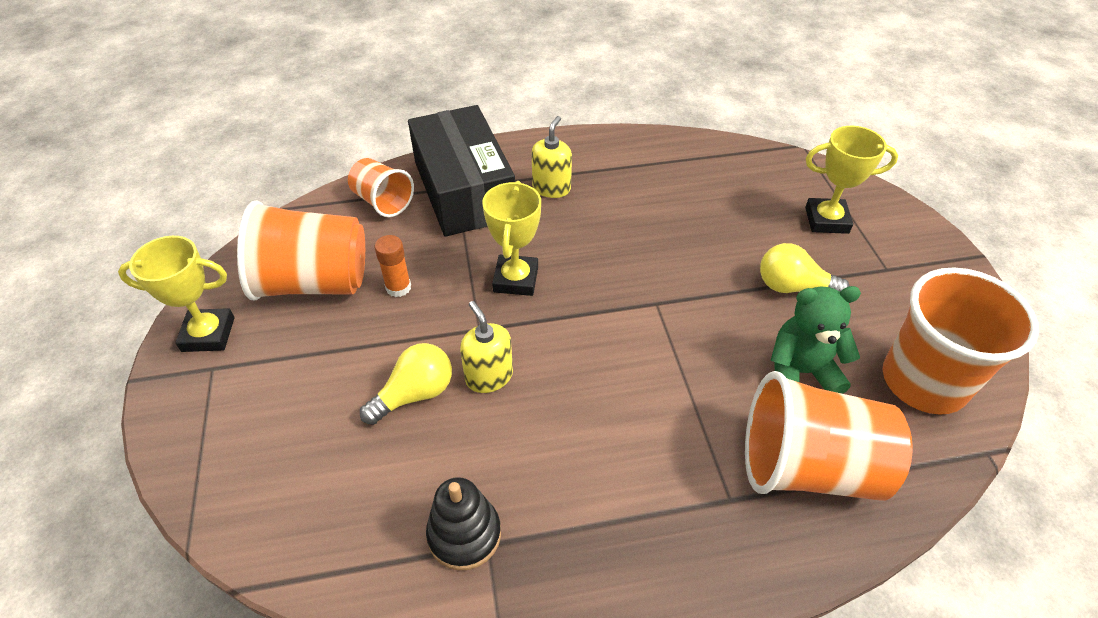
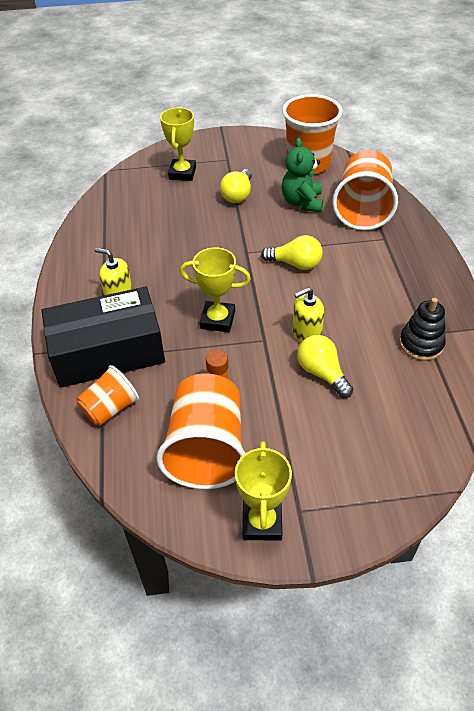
camera: 85 degrees left, 0 degrees up
(639, 363) = (295, 264): none -> yellow light bulb

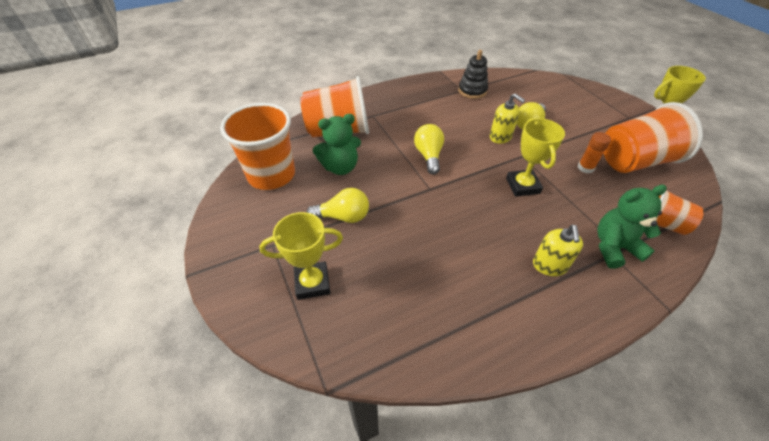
camera: 110 degrees left, 0 degrees up
(108, 351) = (614, 247): black box -> green teddy bear

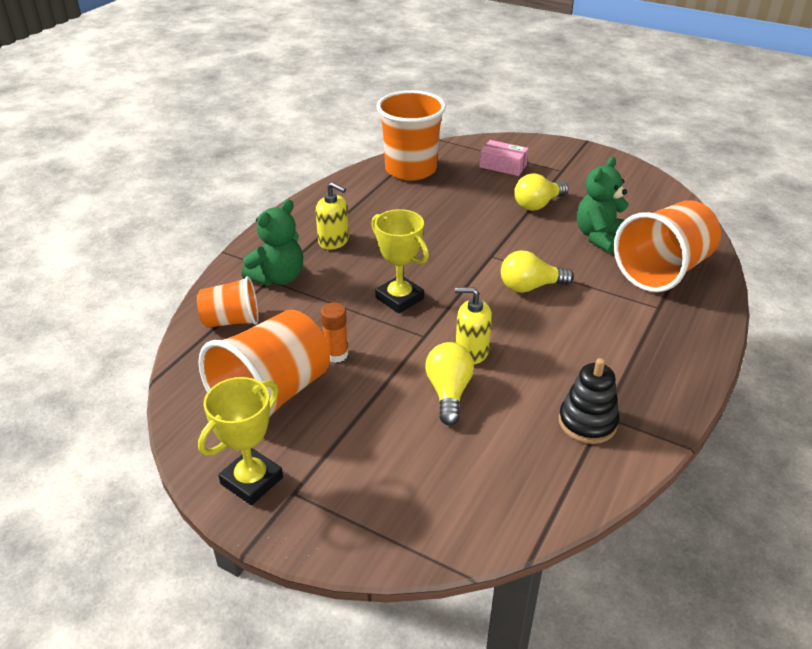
camera: 145 degrees right, 10 degrees down
(271, 175) = (646, 206): orange cup -> orange cup (410, 169)
(312, 283) = (503, 166): yellow trophy -> pink box
(428, 156) = (530, 287): yellow light bulb -> yellow light bulb turned 120 degrees clockwise
(549, 265) = (333, 241): yellow soap dispenser -> yellow soap dispenser turned 150 degrees clockwise

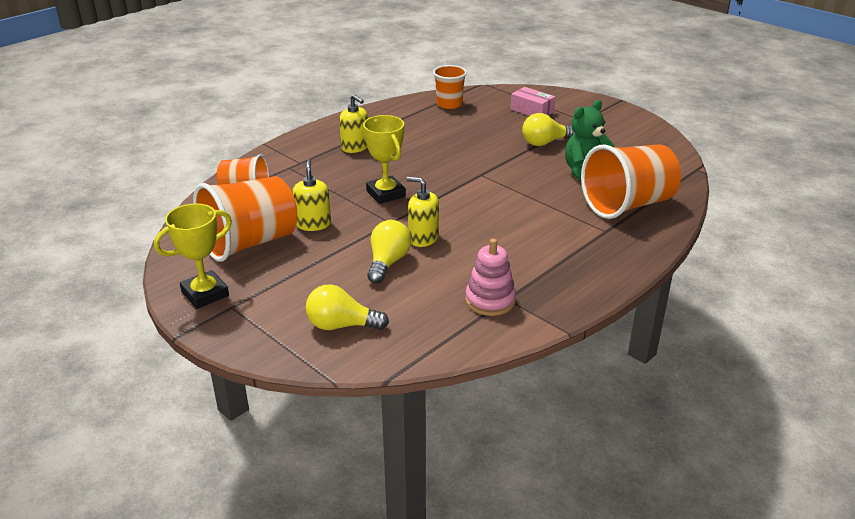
camera: 15 degrees right, 5 degrees down
(278, 277) = (297, 166): green teddy bear -> none
(336, 354) = (313, 224): orange glue stick -> yellow soap dispenser
(410, 169) = (449, 104): orange cup -> orange cup, size x0.57
(530, 287) = (500, 201): yellow light bulb -> yellow light bulb (341, 325)
(587, 422) = (490, 300): black stacking toy -> pink stacking toy

